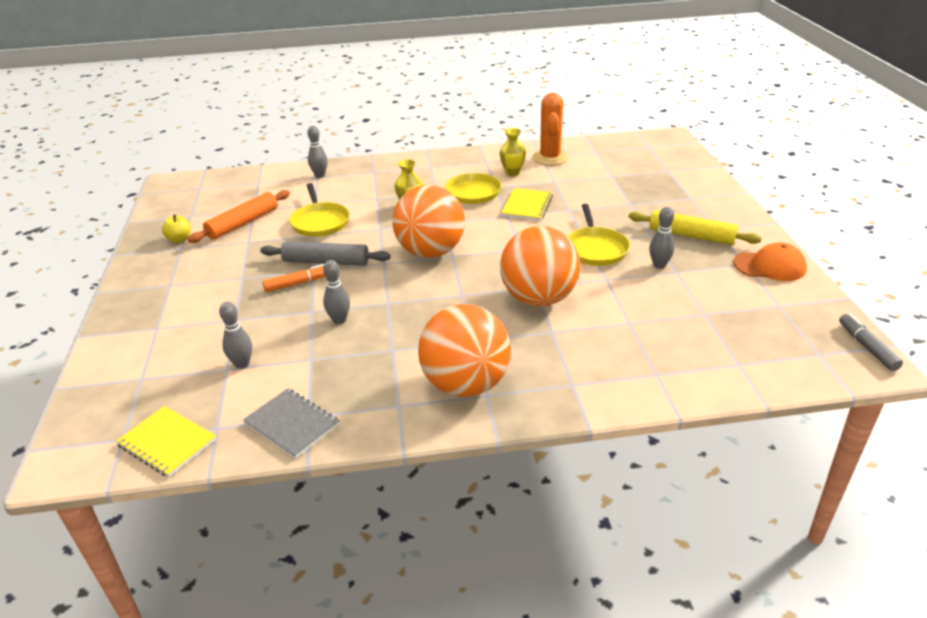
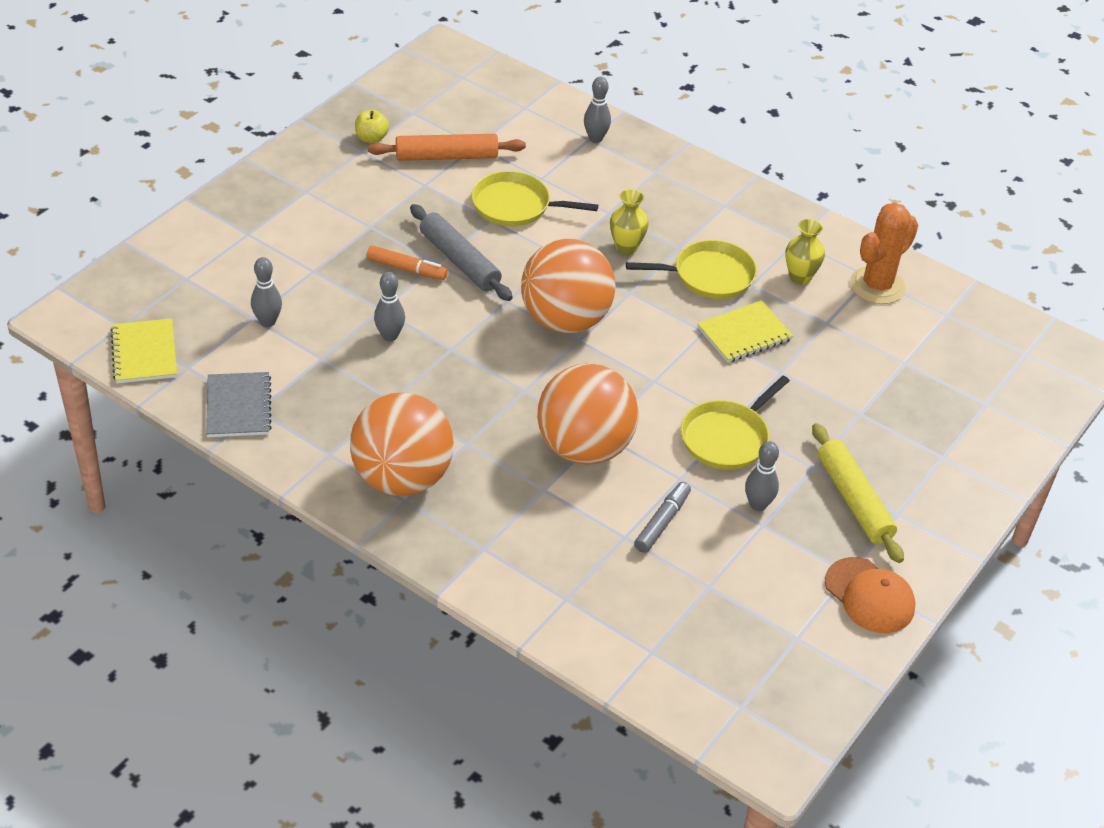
camera: 40 degrees right, 10 degrees up
(320, 222) = (515, 205): yellow pan -> yellow pan turned 75 degrees clockwise
(867, 347) = (799, 740): grey marker -> grey marker (662, 522)

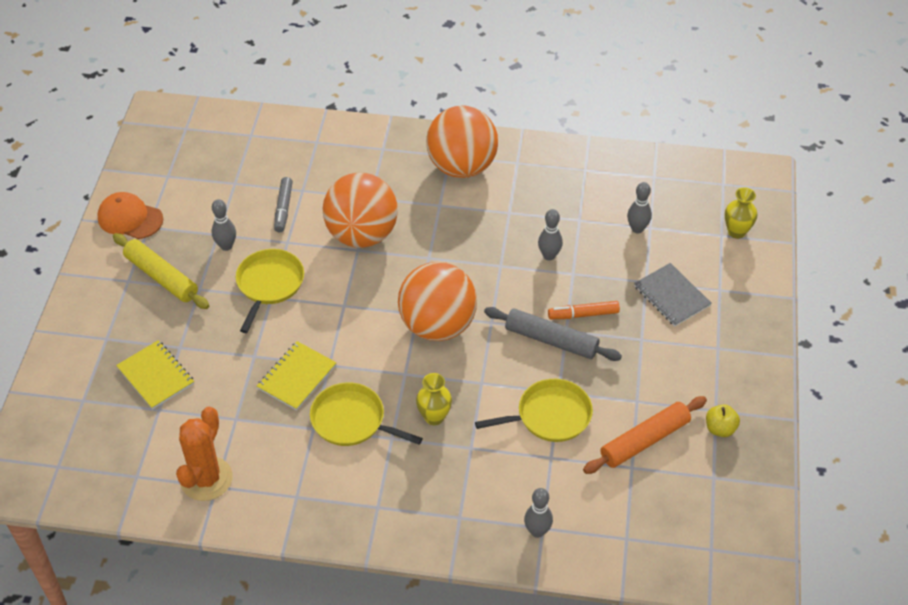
camera: 155 degrees right, 5 degrees up
(144, 353) = (689, 173): yellow notebook -> yellow notebook (156, 376)
(238, 406) = (598, 166): grey notebook -> grey notebook (672, 296)
(709, 276) = (352, 420): yellow pan -> yellow pan turned 60 degrees clockwise
(800, 277) = (276, 456): yellow vase -> yellow vase (736, 232)

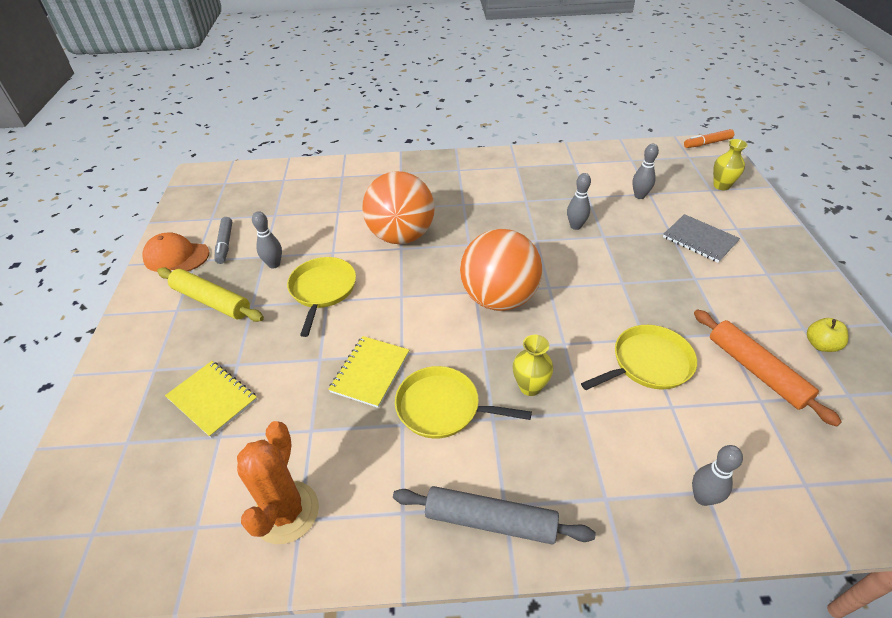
camera: 10 degrees left, 5 degrees down
(283, 208) = (323, 227): grey marker -> grey marker (225, 244)
(462, 167) = (472, 175): orange ball -> none
(551, 340) = (612, 293): grey rolling pin -> grey rolling pin (490, 521)
(583, 314) = (630, 267): orange marker -> orange marker (707, 143)
(644, 441) = (756, 370): orange rolling pin -> orange rolling pin turned 75 degrees counterclockwise

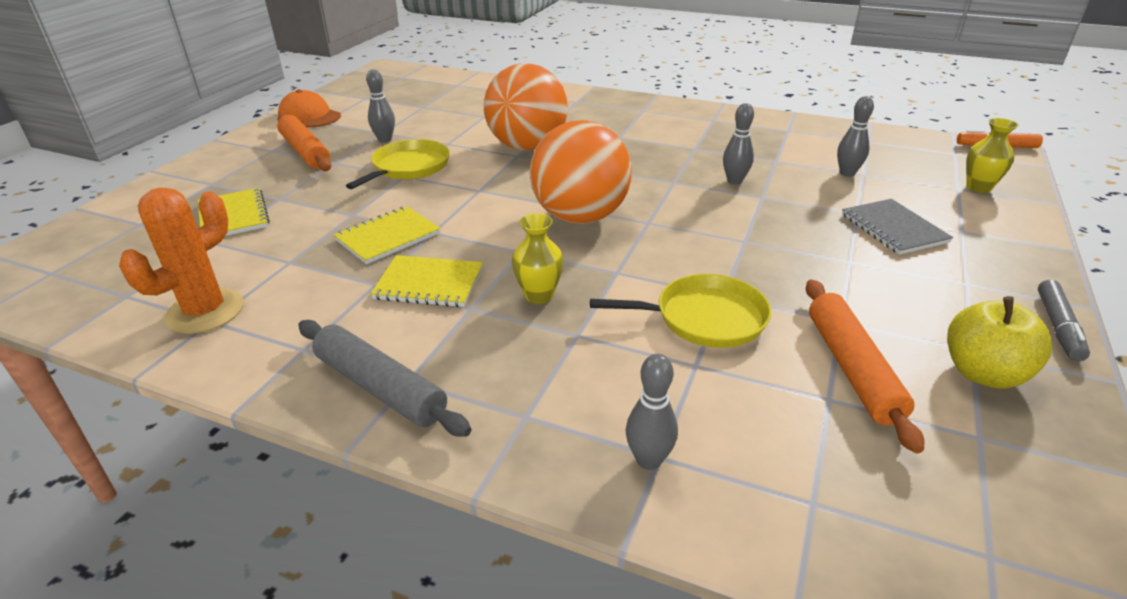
camera: 25 degrees right, 10 degrees down
(211, 301) = (305, 151): yellow rolling pin -> orange rolling pin
(225, 244) = (358, 117): grey marker -> grey marker (1058, 327)
(443, 407) = (429, 283): yellow pan -> yellow notebook
(820, 345) = (983, 373): yellow apple -> yellow apple, size x1.59

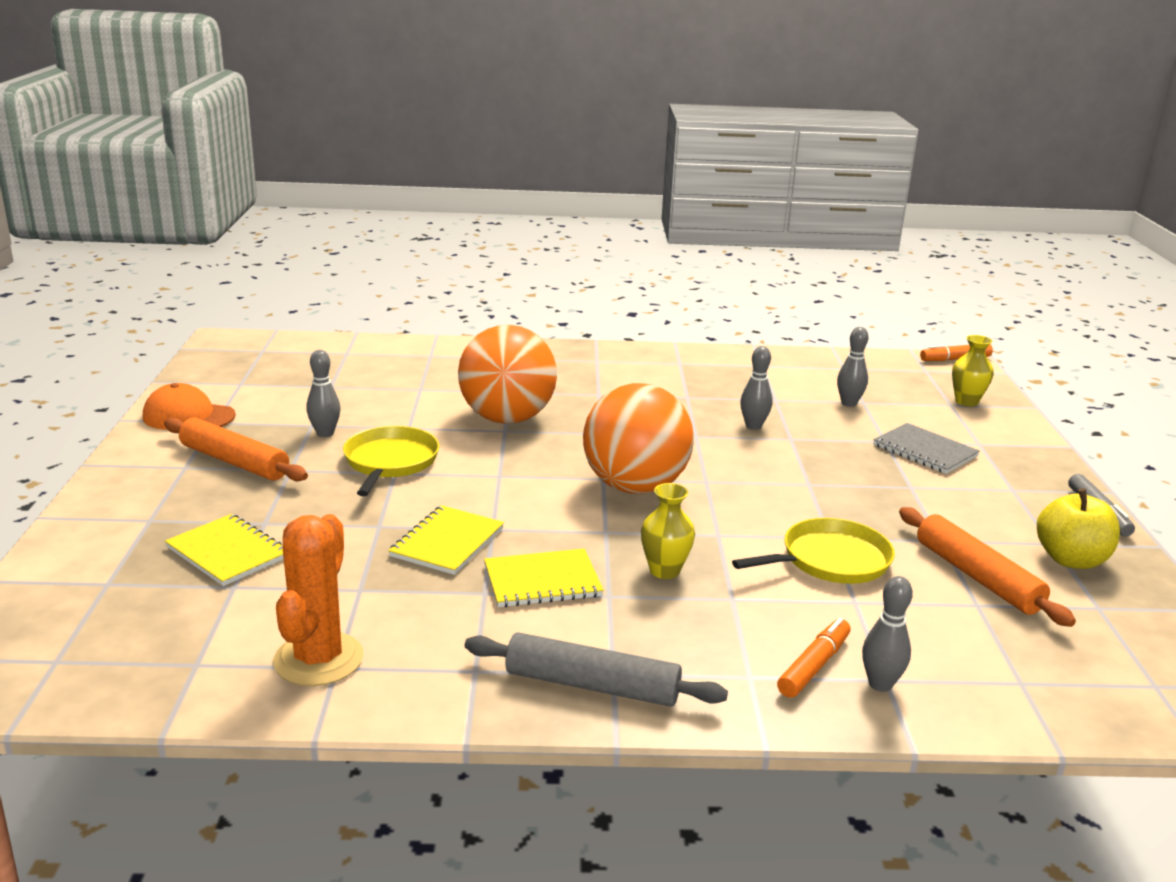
camera: 25 degrees left, 10 degrees down
(596, 422) = (814, 666): none -> orange marker

